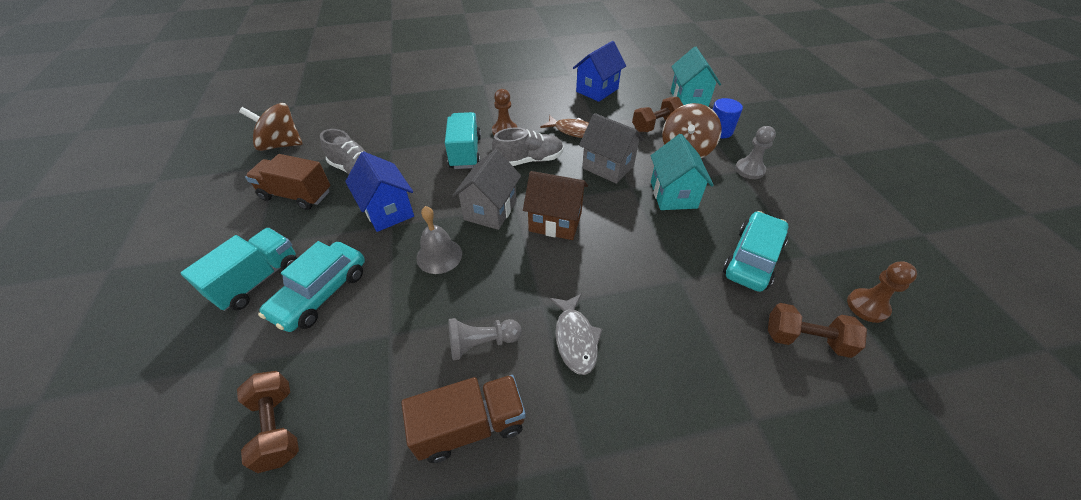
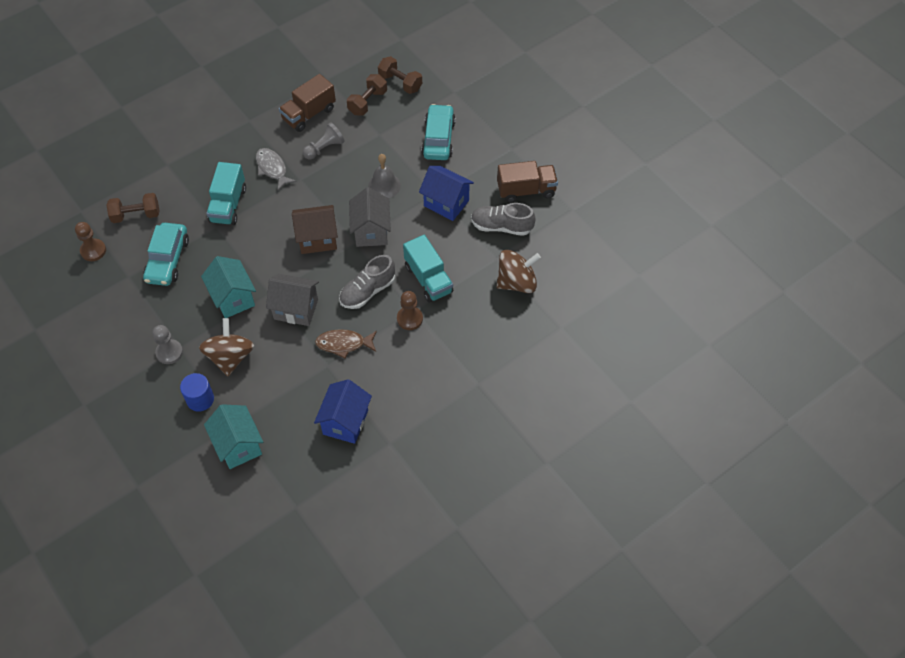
camera: 155 degrees right, 10 degrees up
(257, 280) = (484, 131): turquoise truck -> turquoise truck (228, 205)
(281, 145) = (593, 228): brown spinning top -> brown spinning top (517, 282)
(655, 125) = (266, 383): brown dumbbell -> brown dumbbell (367, 102)

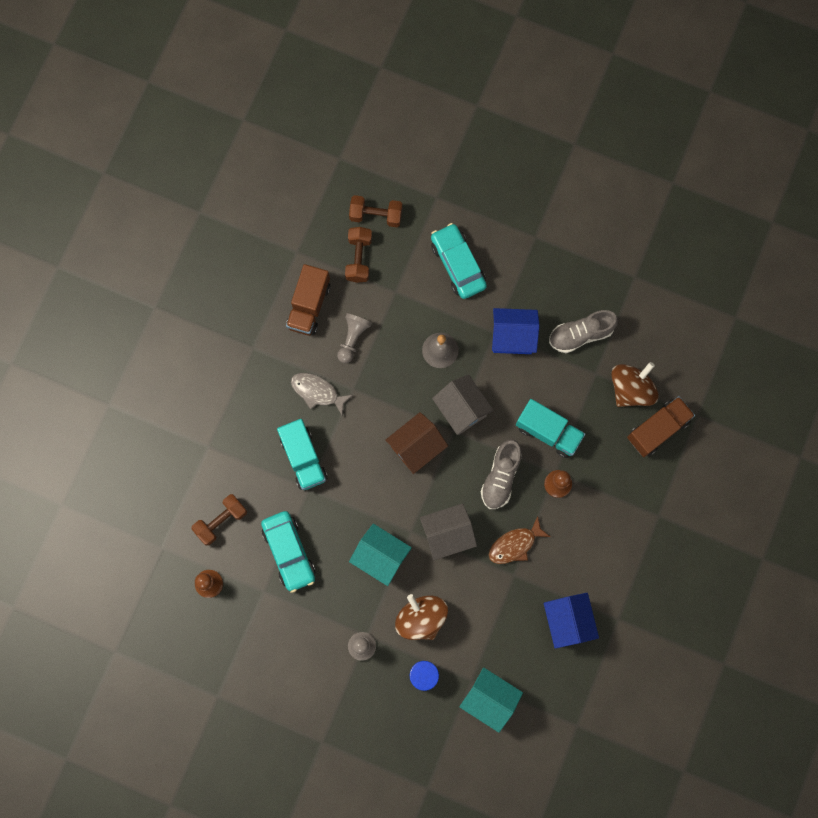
camera: 30 degrees left, 20 degrees up
(526, 190) = (579, 279): brown truck -> brown truck (657, 429)

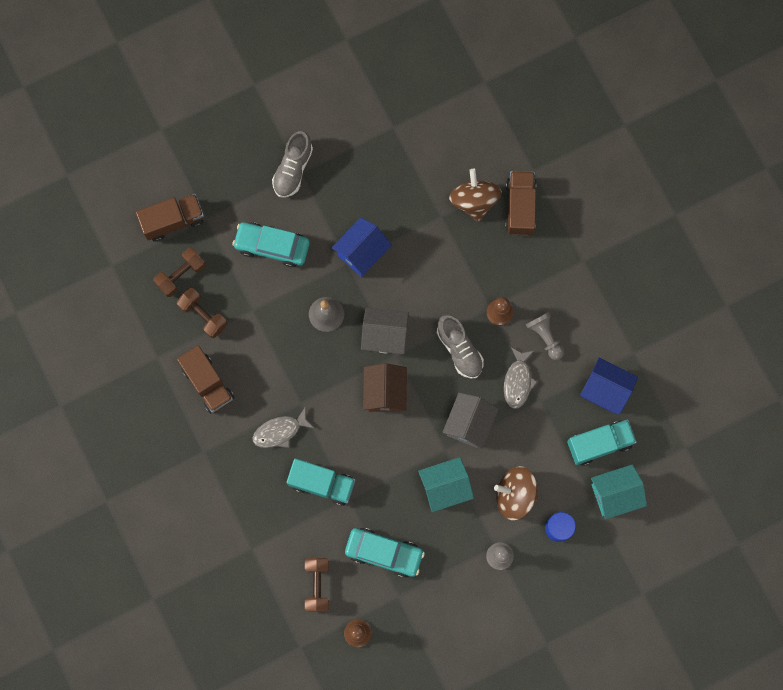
camera: 50 degrees left, 0 degrees up
(352, 339) = (261, 371): grey pawn -> grey pawn (545, 337)
(413, 174) = (173, 221): none -> brown truck
(515, 544) = (518, 381): brown fish -> grey fish
(548, 432) = (455, 287): turquoise truck -> turquoise truck (599, 444)
(580, 334) = (402, 202): grey shoe -> grey shoe (293, 169)

